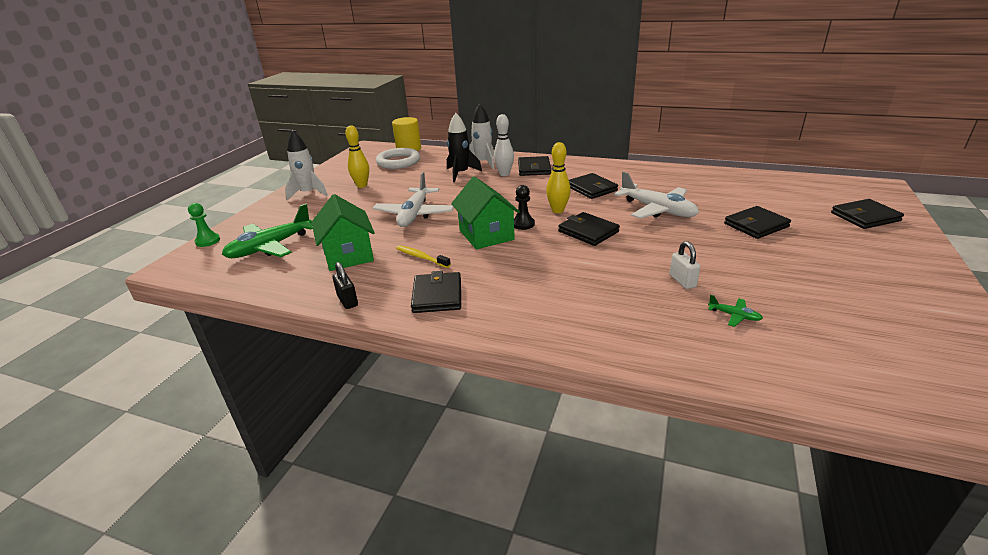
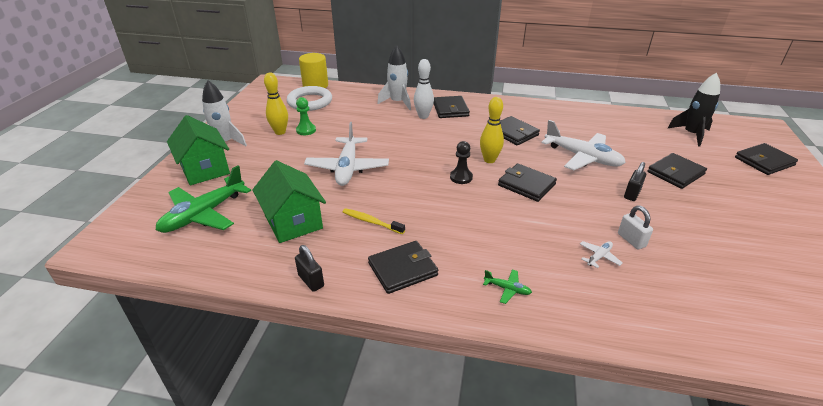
camera: 10 degrees left, 5 degrees up
(208, 241) = (129, 209): green pawn -> green pawn (306, 130)
(437, 295) = (402, 269): black wallet -> black wallet turned 75 degrees clockwise
(461, 174) = (379, 116): black rocket -> black rocket (691, 134)
(486, 235) = (428, 192): green house -> green house (205, 169)
(641, 293) = (599, 257): none -> white plane
(699, 242) = (632, 194): none -> black padlock
(734, 316) = (689, 278): green plane -> green plane (507, 289)

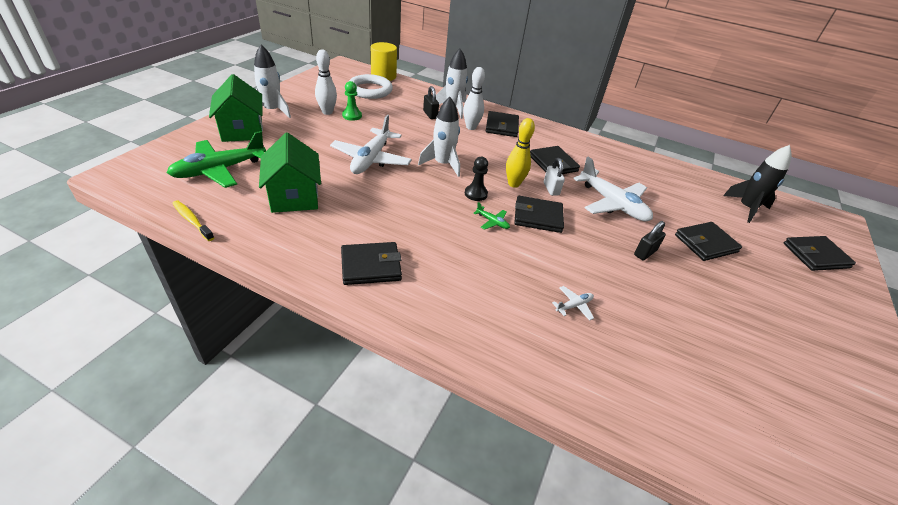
camera: 10 degrees right, 5 degrees up
(280, 132) = (327, 112): yellow bowling pin -> white bowling pin
(311, 281) = (280, 254): black padlock -> black padlock (430, 115)
(371, 222) = (366, 214): yellow toothbrush -> yellow toothbrush (192, 220)
(416, 157) = (442, 164): none -> white rocket
(507, 289) = (462, 312): green plane -> green plane (492, 222)
(526, 185) = (538, 217): black wallet -> black wallet turned 45 degrees counterclockwise
(631, 240) = (618, 298): white padlock -> white padlock (551, 189)

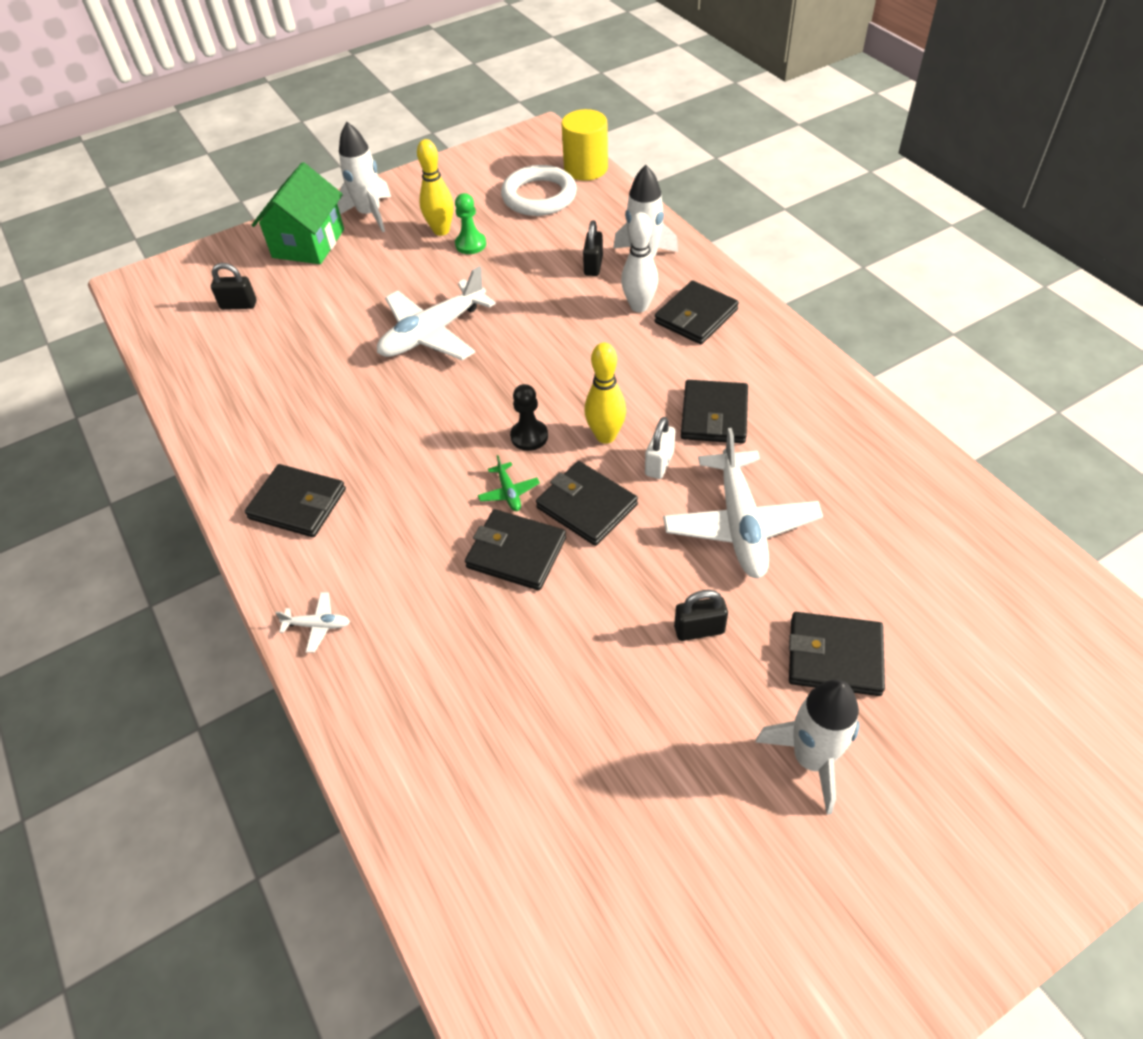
camera: 40 degrees right, 10 degrees up
(192, 220) = (163, 374): yellow toothbrush -> none
(219, 170) = (239, 305): green plane -> black padlock
(294, 196) = (291, 370): green house -> none
(327, 112) = (441, 230): white bowling pin -> yellow bowling pin
(442, 164) = (527, 369): white rocket -> white rocket (811, 758)
(574, 306) = (496, 664): white plane -> white plane (318, 625)
(746, 208) = (1016, 624): black rocket -> none
(815, 255) = (1050, 769): black wallet -> black wallet (516, 553)

